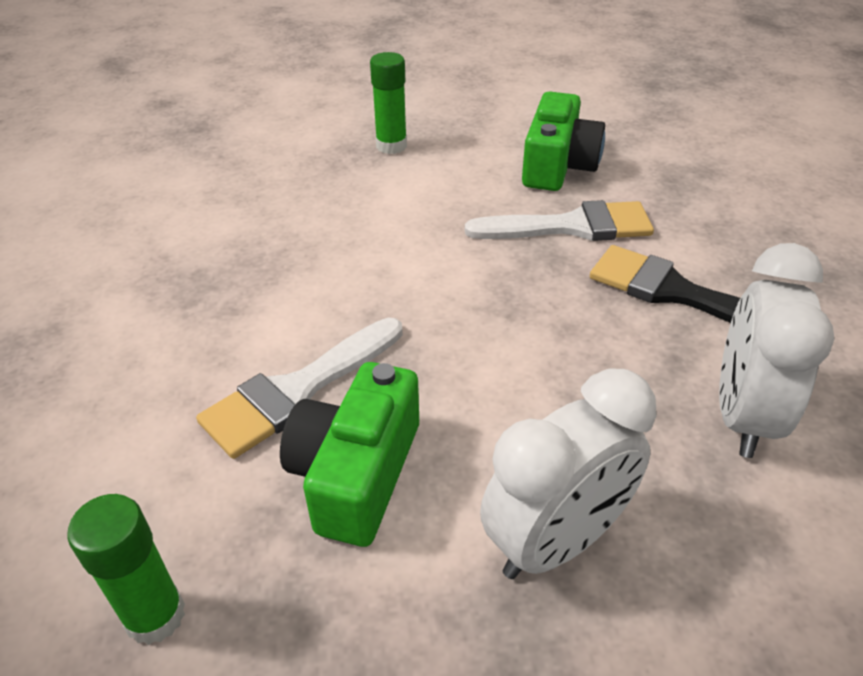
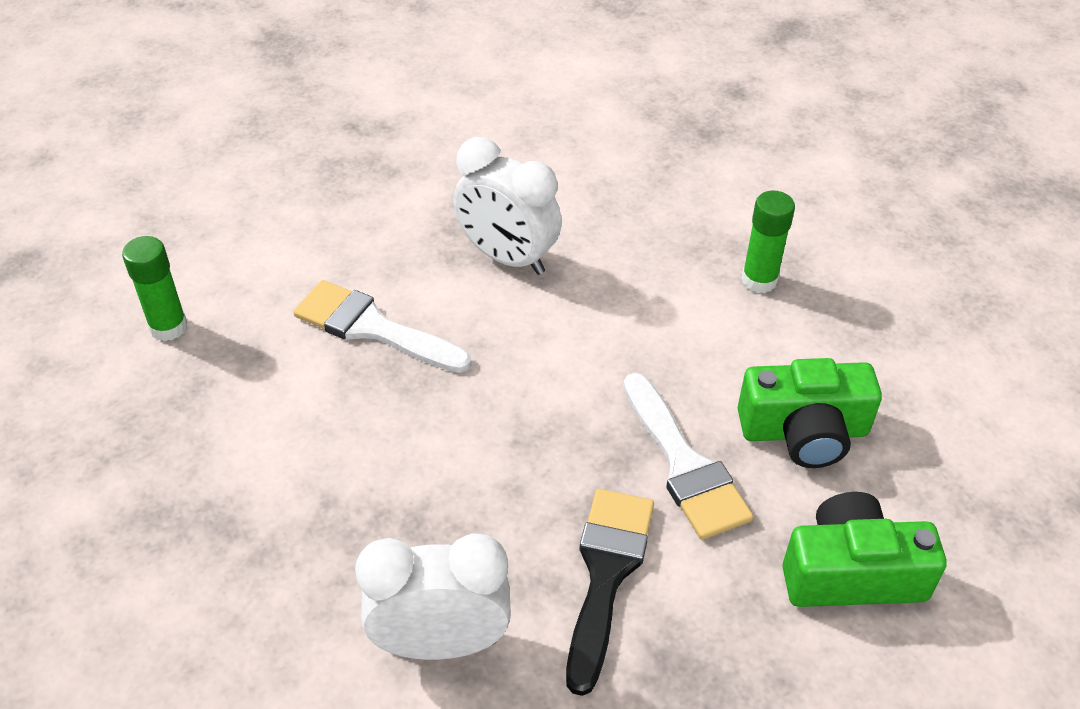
camera: 70 degrees right, 5 degrees up
(356, 473) = (301, 387): green camera -> green camera (851, 573)
(556, 542) = (267, 521): white clock -> white clock (507, 258)

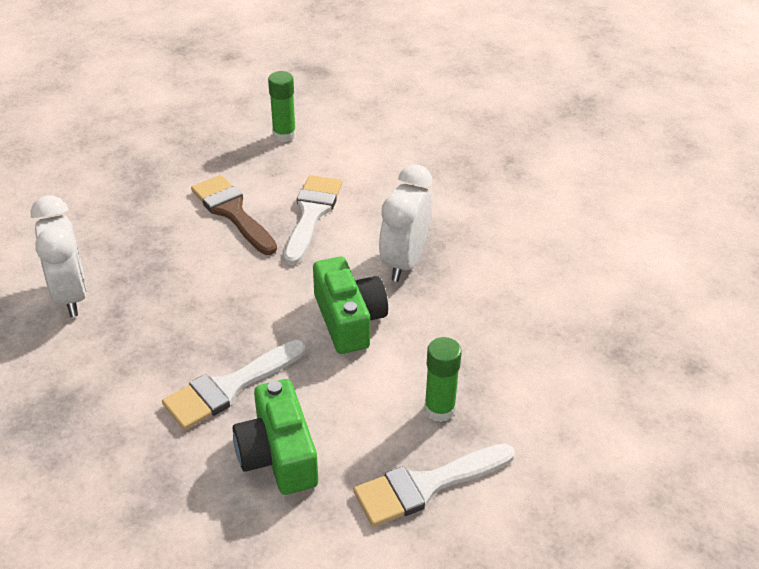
camera: 75 degrees right, 5 degrees down
(326, 414) = (232, 212): none -> brown brush
(606, 574) = (129, 360): black brush -> none
(851, 573) = (147, 495): green camera -> green camera (349, 319)
(864, 314) = (425, 486): none -> white brush

